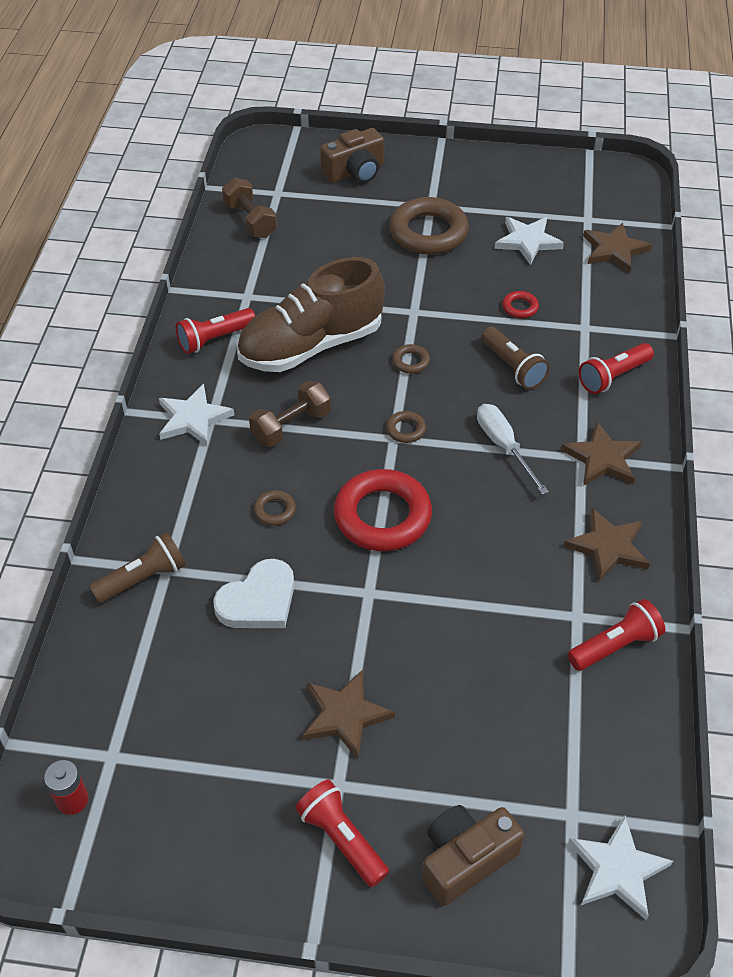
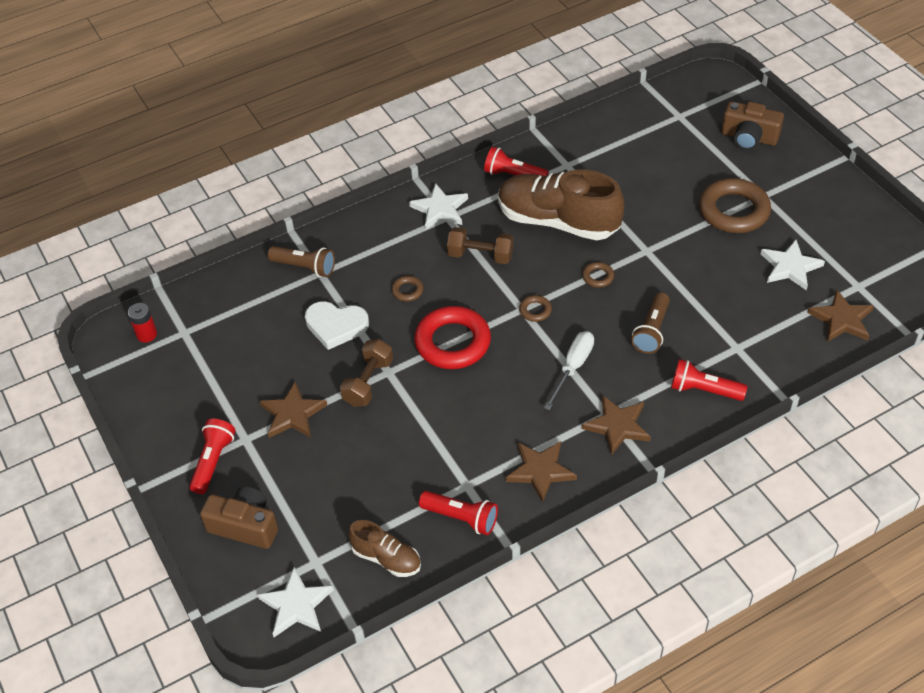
camera: 55 degrees right, 0 degrees up
(250, 221) = (636, 121): brown dumbbell -> brown dumbbell (368, 382)
(520, 307) = (715, 301): red ring -> none
(617, 743) = (386, 558): none -> brown shoe

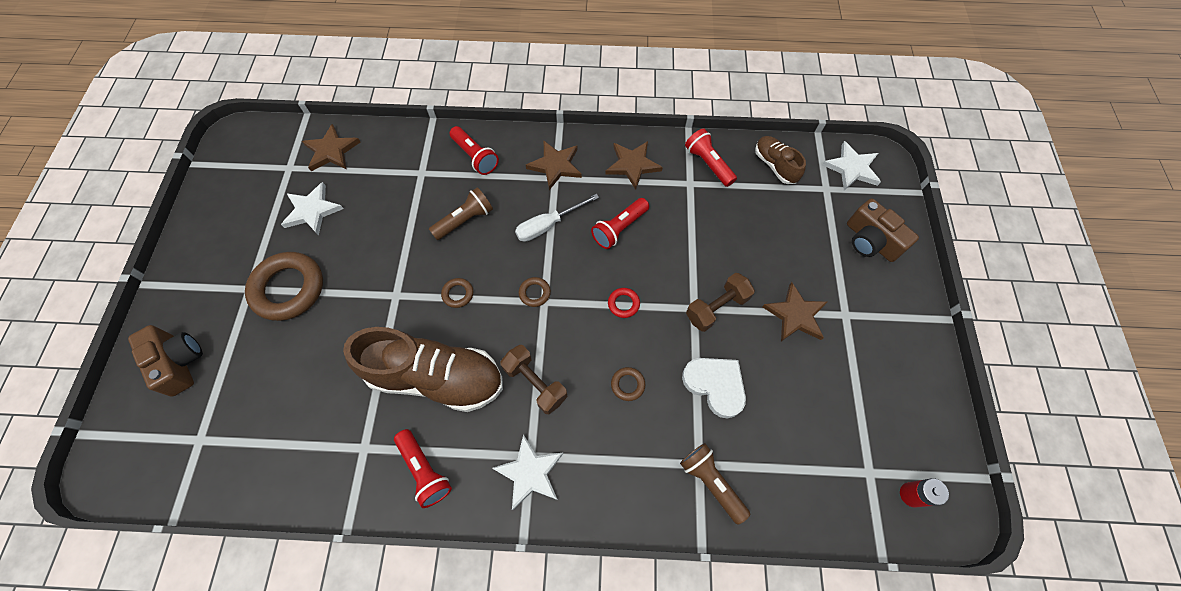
camera: 150 degrees left, 15 degrees up
(213, 461) = (880, 309): red flashlight -> red flashlight (619, 228)
(453, 342) = (623, 304): red ring -> red ring, size x0.43
(558, 221) = (436, 377): brown shoe -> brown shoe turned 45 degrees counterclockwise

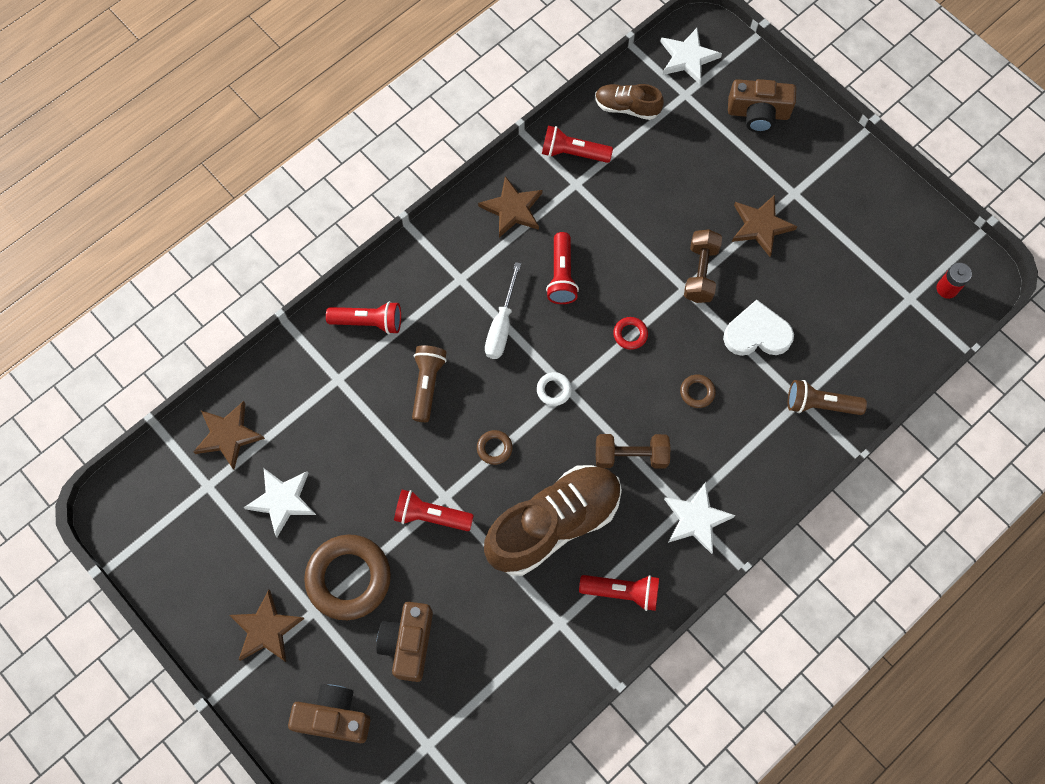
camera: 45 degrees left, 5 degrees up
(269, 362) = (408, 643): none -> brown camera
(374, 298) = (431, 516): none -> red flashlight
(534, 293) = (554, 390): brown ring -> white ring
(555, 165) = (448, 267): brown star -> brown star (266, 629)

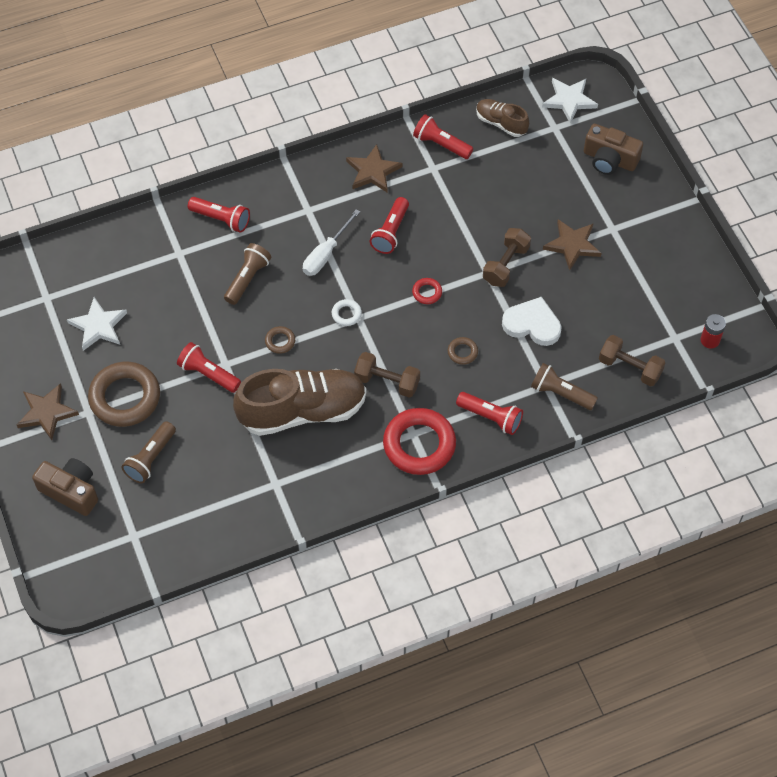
camera: 20 degrees right, 10 degrees down
(228, 435) = (77, 267): brown star -> none
(408, 643) = (150, 458): brown camera -> brown flashlight
(622, 592) = (335, 478): red flashlight -> red flashlight (491, 417)
(696, 519) = (419, 444): white star -> red ring
(878, 349) = (630, 367): none -> brown dumbbell

